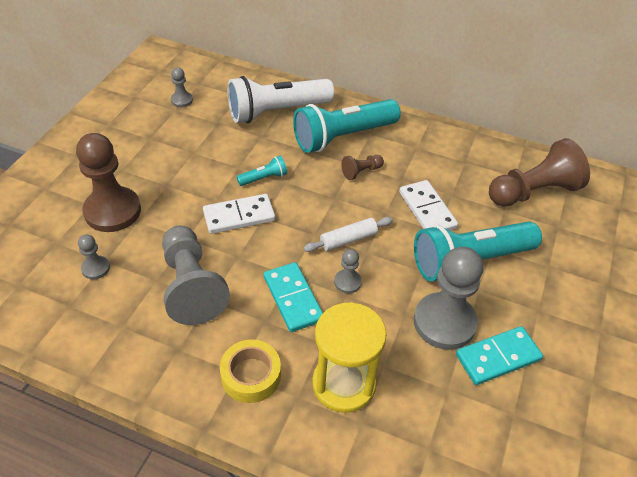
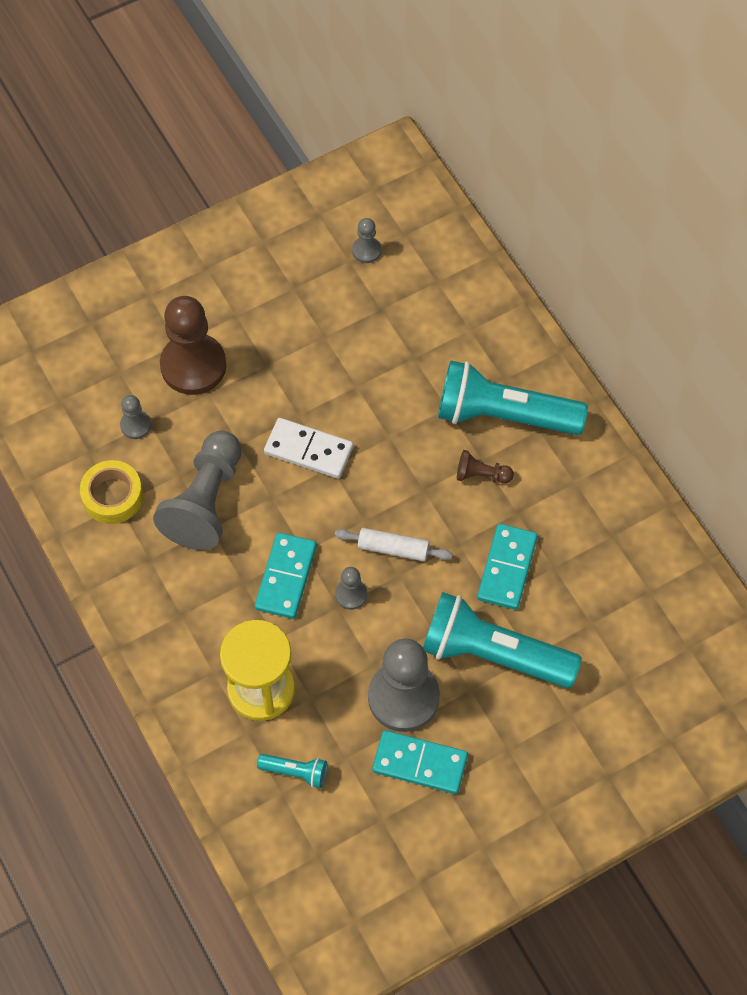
camera: 40 degrees right, 15 degrees up
(251, 375) = (190, 626): yellow tape -> yellow tape (112, 496)
(264, 178) = (371, 418): turquoise flashlight -> turquoise flashlight (295, 772)
(277, 112) = (460, 332): white flashlight -> none
(427, 210) = (507, 568): white domino -> turquoise domino
(533, 192) = (649, 623): brown pawn -> none

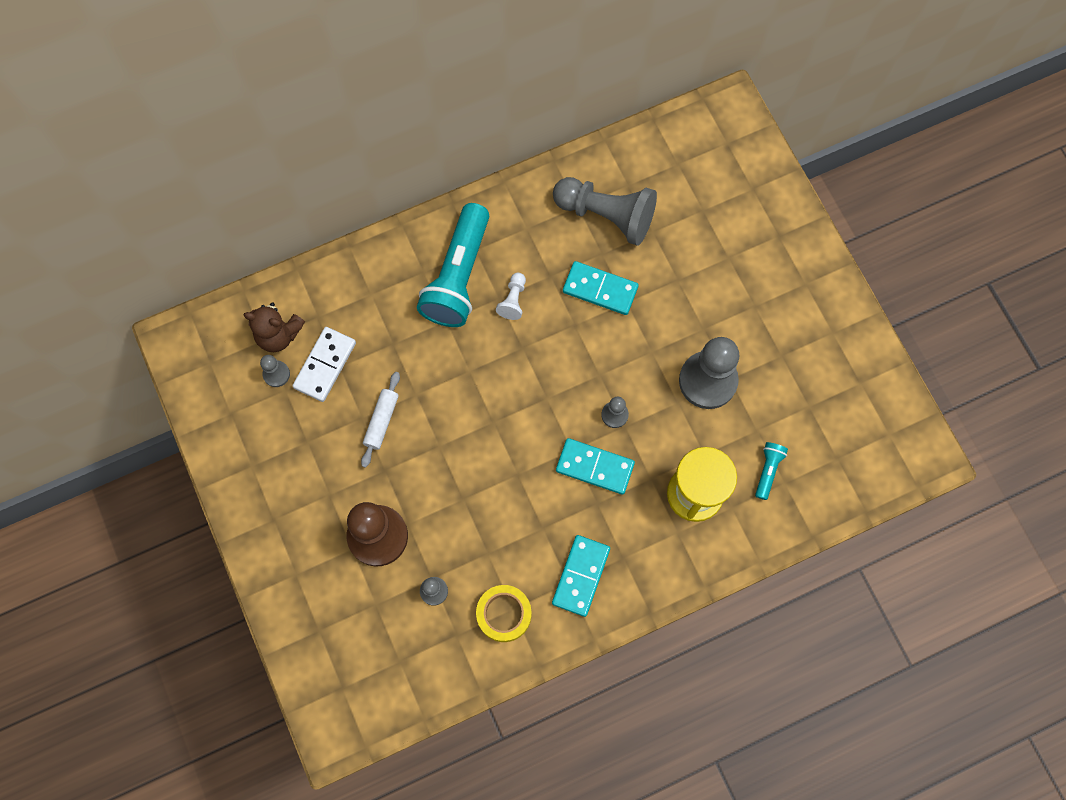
camera: 85 degrees left, 10 degrees up
(206, 501) = (517, 531): grey pawn -> grey pawn (606, 215)
(308, 450) = (475, 440): white domino -> white domino (325, 365)
(393, 548) = (575, 377): white rolling pin -> white rolling pin (381, 421)
(411, 247) = (278, 335): none -> brown teddy bear
(420, 763) = (764, 373): turquoise domino -> turquoise domino (580, 576)
(481, 475) = (513, 300): brown pawn -> white pawn
(493, 654) = (674, 308): turquoise flashlight -> none

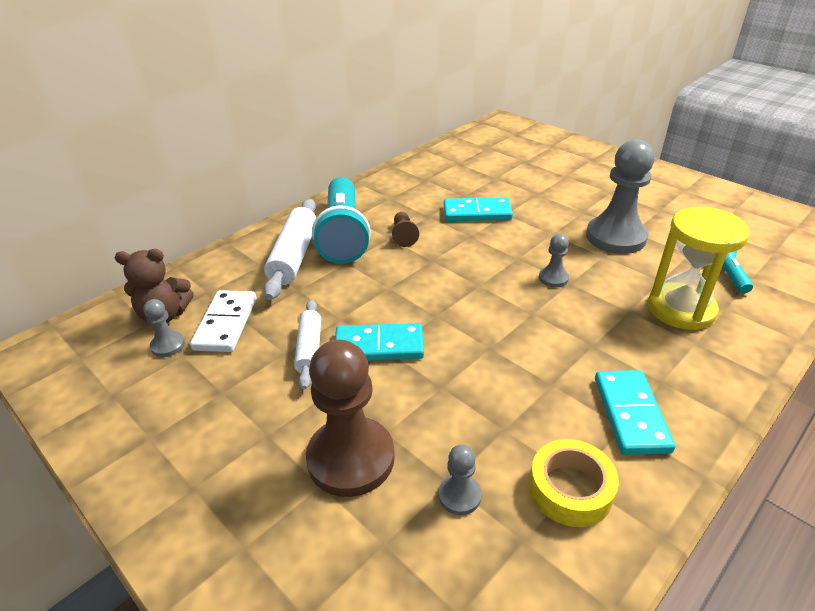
camera: 20 degrees left, 35 degrees down
(403, 293) = (294, 256): none -> white rolling pin
(513, 300) = (403, 236): white pawn -> brown pawn
(595, 467) = (566, 318): turquoise domino -> turquoise domino (379, 346)
(606, 215) = (452, 178): grey pawn -> none

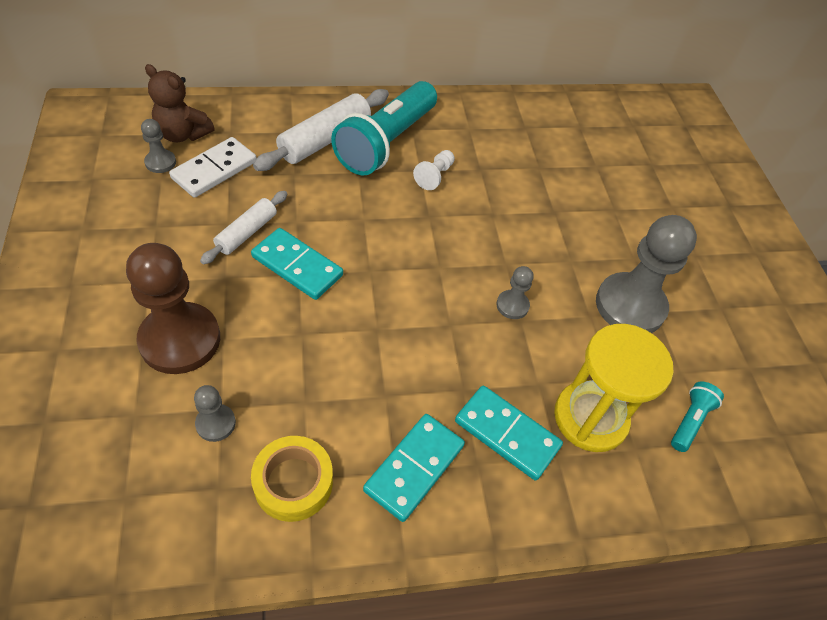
camera: 30 degrees right, 15 degrees up
(403, 236) = (434, 176): brown pawn -> white pawn
(477, 212) = (529, 193): turquoise domino -> turquoise domino (507, 434)

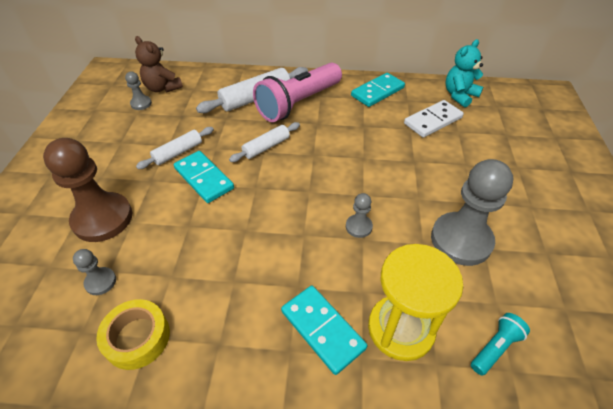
camera: 20 degrees right, 5 degrees down
(214, 170) = (173, 111): white domino -> white domino (433, 121)
(364, 212) = (266, 147): none -> white rolling pin
(386, 143) = (298, 103): turquoise flashlight -> pink flashlight
(414, 468) = (235, 344): turquoise domino -> turquoise domino (377, 92)
(434, 176) = (326, 128): white pawn -> none
(586, 114) = (459, 95): none -> turquoise teddy bear

